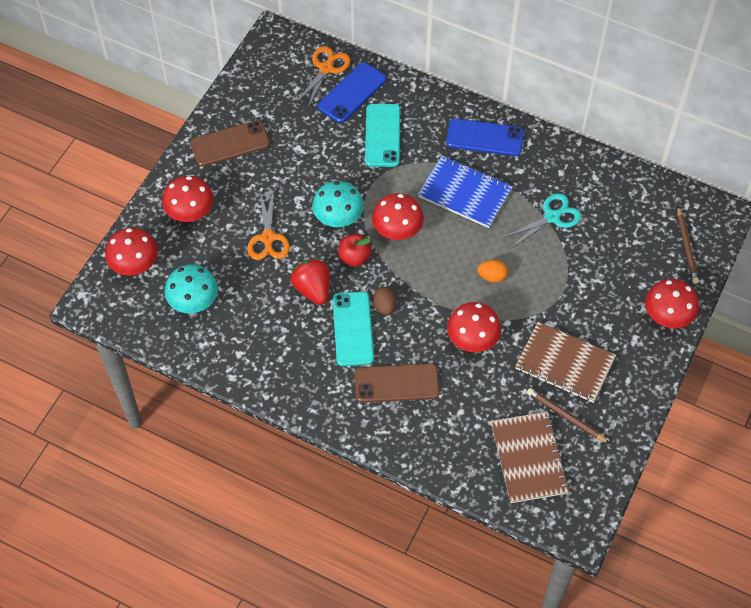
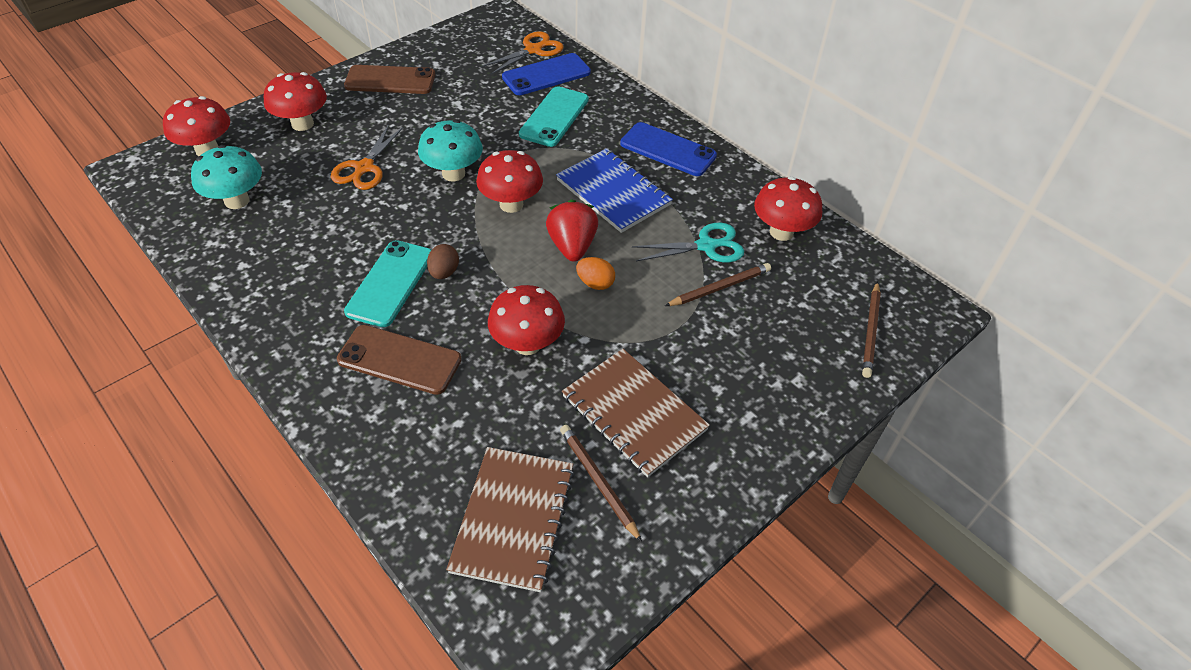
camera: 20 degrees right, 10 degrees down
(312, 289) = (375, 229): red strawberry -> red strawberry (572, 246)
(354, 257) = (444, 214): red apple -> none
(576, 249) = (719, 288): none -> brown pencil
(667, 317) = (807, 405): red mushroom -> red mushroom (781, 232)

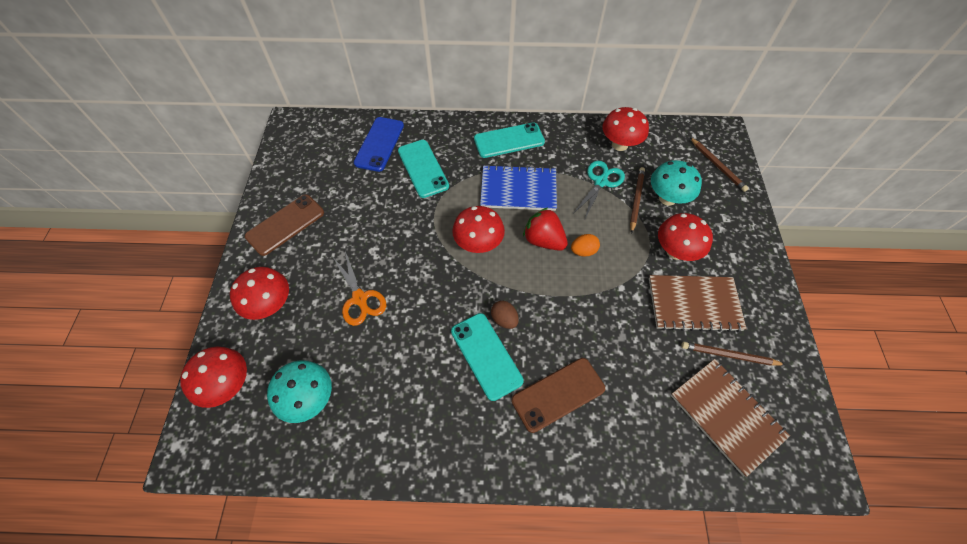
camera: 45 degrees left, 10 degrees up
(453, 173) = (419, 254): turquoise mushroom -> turquoise mushroom (667, 198)
(527, 344) = (602, 317): red mushroom -> red mushroom (675, 251)
(534, 50) = (347, 132): orange scissors -> none
(668, 150) = (509, 140): blue phone -> turquoise phone

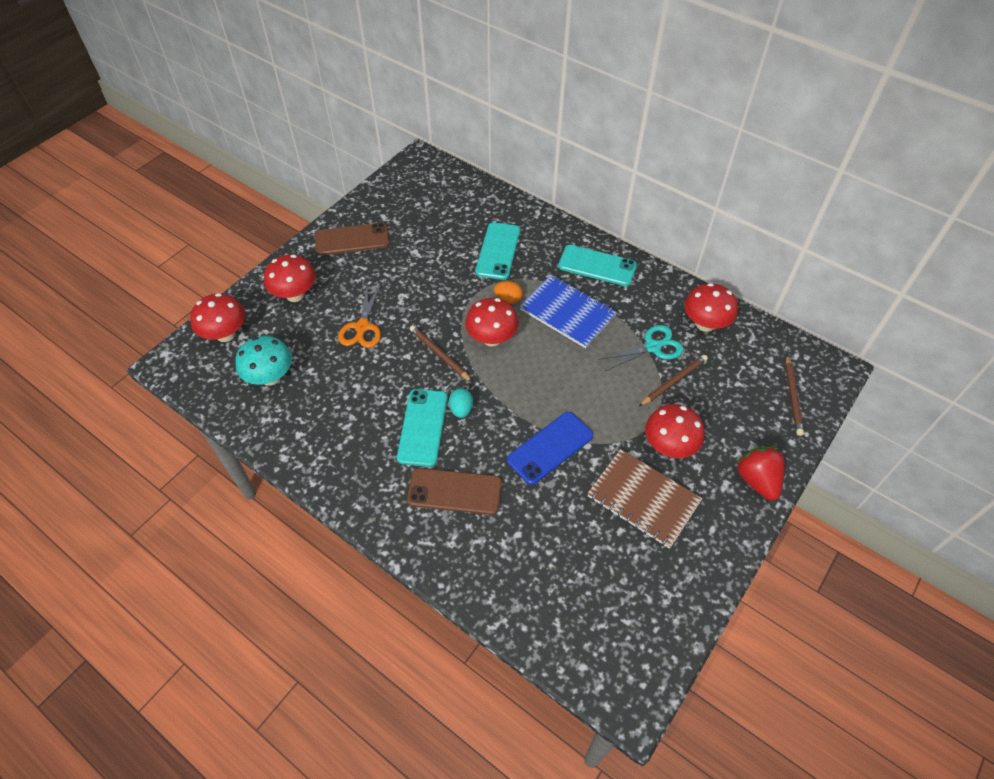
camera: 35 degrees right, 5 degrees down
(379, 144) = (478, 212): blue phone -> blue phone (550, 448)
(504, 319) = (461, 409): brown egg -> turquoise egg
(543, 240) = (552, 367): red strawberry -> red strawberry (757, 480)
(583, 251) = (580, 396): orange egg -> orange egg (508, 299)
(667, 198) = (707, 397): turquoise mushroom -> none
(726, 415) = (585, 601): brown notebook -> none
(729, 355) = (636, 559): brown pencil -> brown pencil (440, 354)

